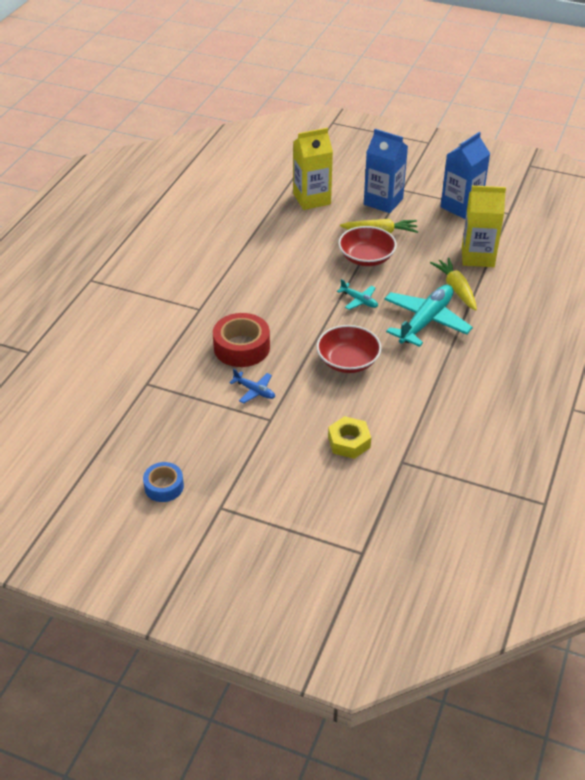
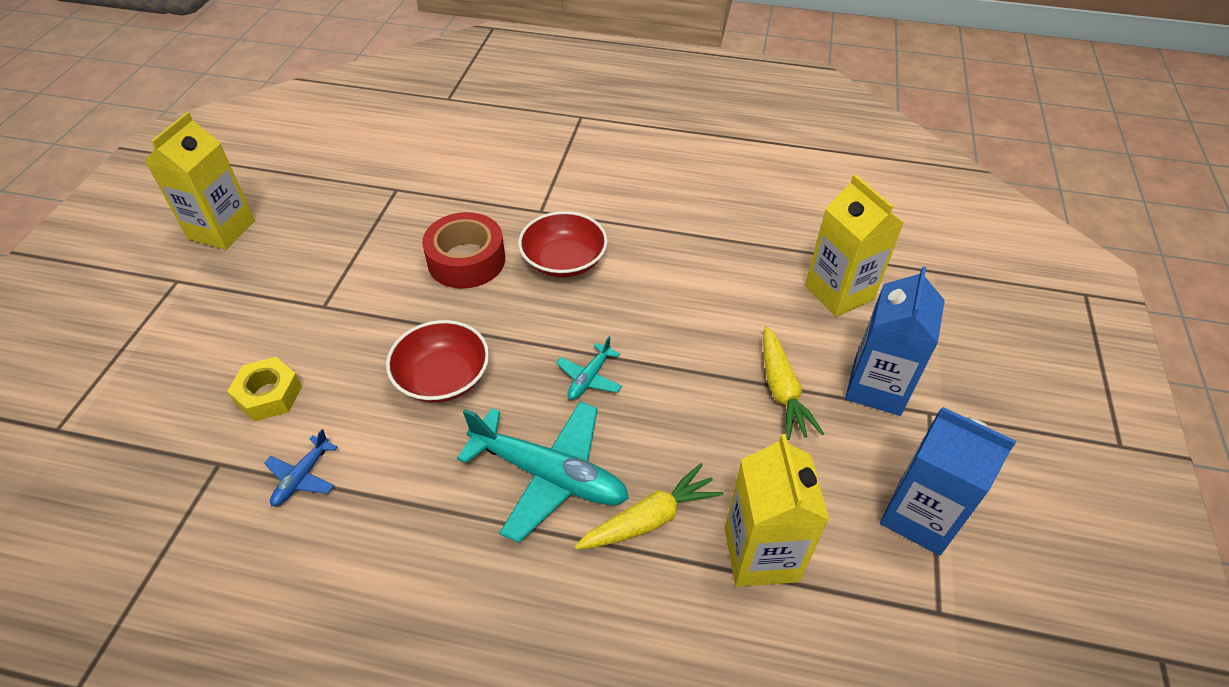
camera: 80 degrees right, 5 degrees up
(164, 486) = (221, 230): blue tape -> yellow carton
(255, 391) = (380, 284): blue plane -> blue plane (302, 477)
(366, 258) = (704, 377): red bowl -> red bowl (564, 261)

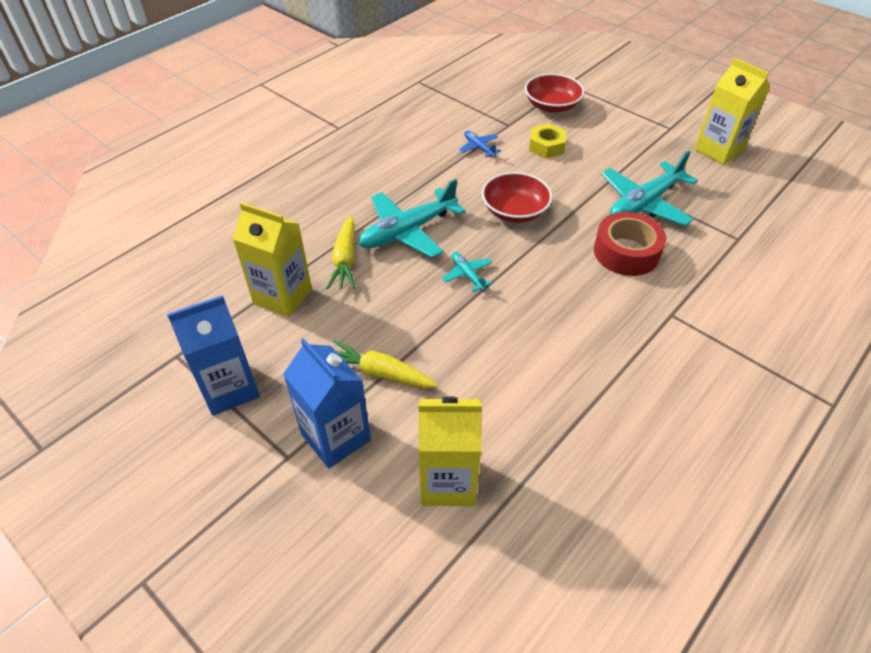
camera: 120 degrees right, 0 degrees up
(367, 267) = (644, 203): none -> turquoise plane
(564, 261) = (597, 305): red bowl -> red bowl (552, 106)

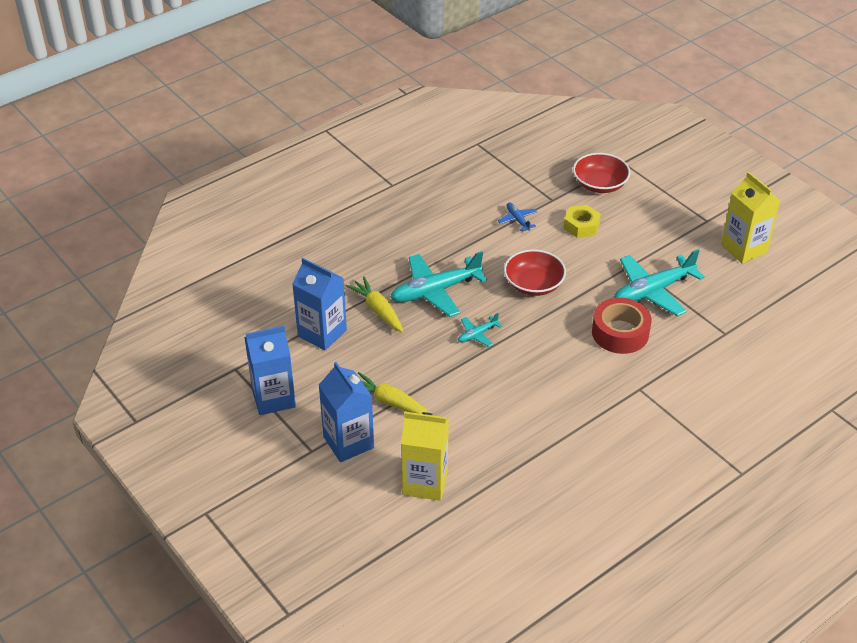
camera: 10 degrees right, 5 degrees down
(282, 296) = (322, 333): yellow carton -> blue carton
(345, 260) = (377, 310): yellow carrot -> yellow carrot turned 135 degrees clockwise
(467, 275) = (477, 335): turquoise plane -> turquoise plane turned 105 degrees counterclockwise

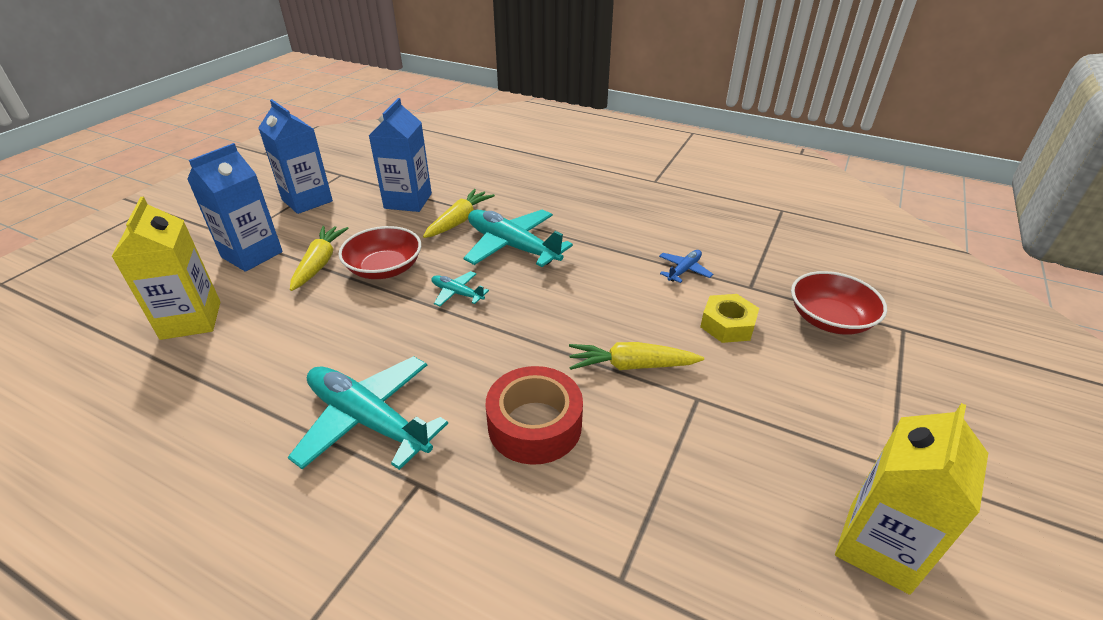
camera: 65 degrees right, 5 degrees down
(533, 284) = (577, 313): red bowl -> red bowl (384, 268)
(594, 279) = (630, 365): none -> yellow carrot
(652, 291) = (654, 439): turquoise plane -> turquoise plane (367, 420)

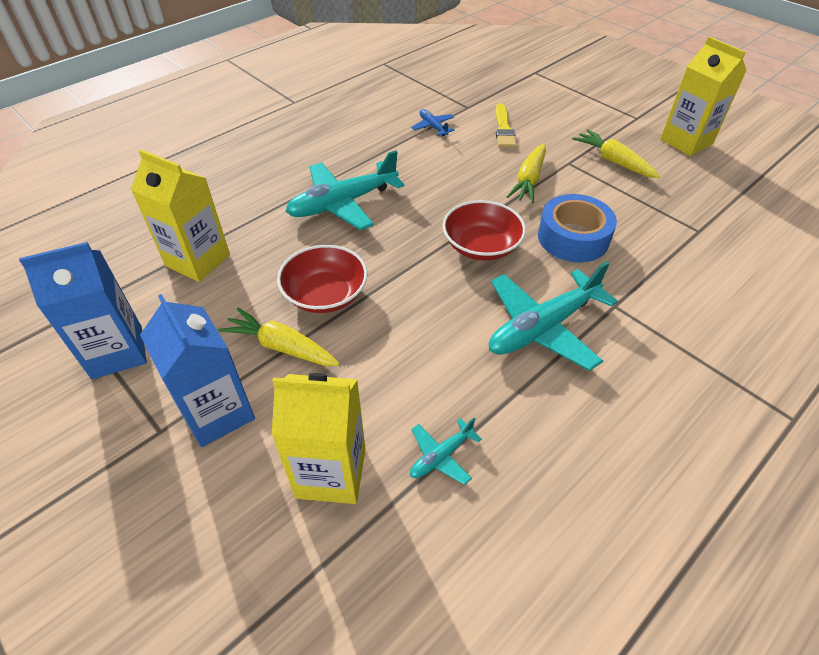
camera: 70 degrees left, 10 degrees up
(408, 201) = (198, 260): blue carton -> yellow carton
(457, 293) = (397, 250): turquoise plane -> turquoise plane (441, 456)
(459, 220) = (271, 228): yellow carrot -> yellow carrot (613, 161)
(534, 425) = (573, 238): red tape -> blue tape
(727, 325) = (503, 129): yellow nut -> yellow brush
(829, 319) = (515, 91): red bowl -> red bowl (481, 246)

